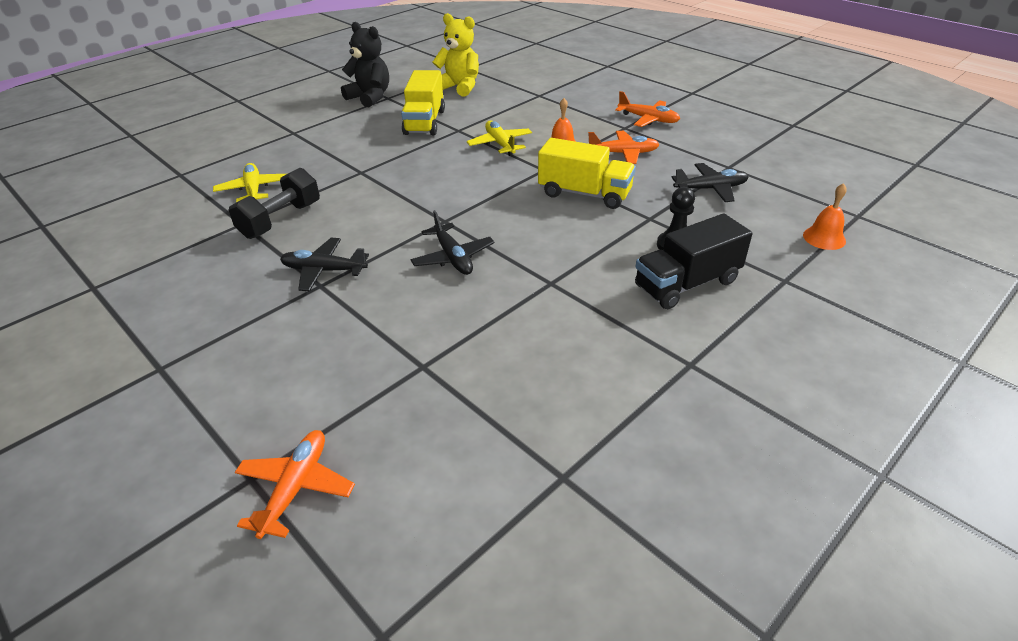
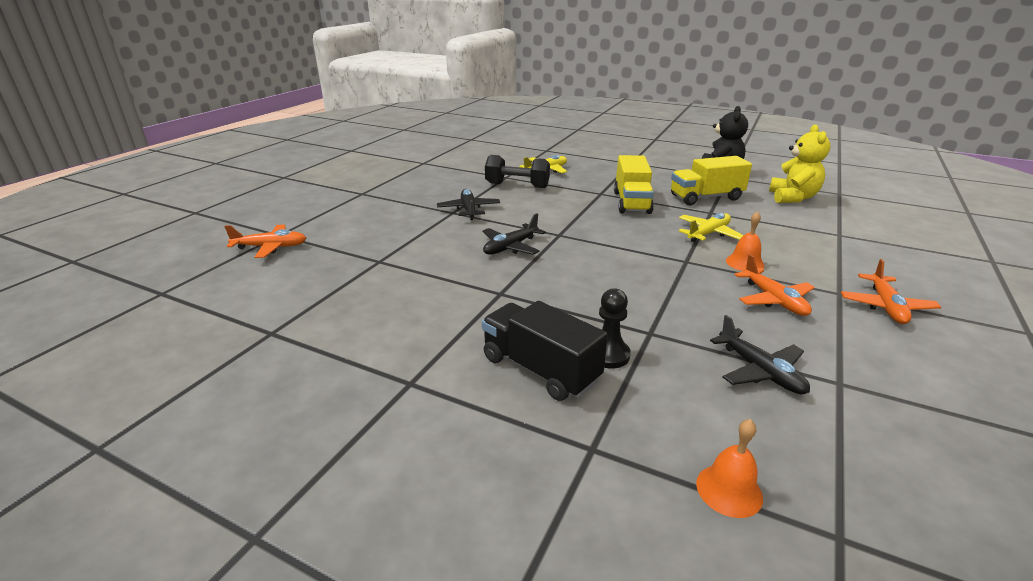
camera: 70 degrees right, 10 degrees down
(584, 194) = (662, 288): yellow truck -> yellow truck (631, 202)

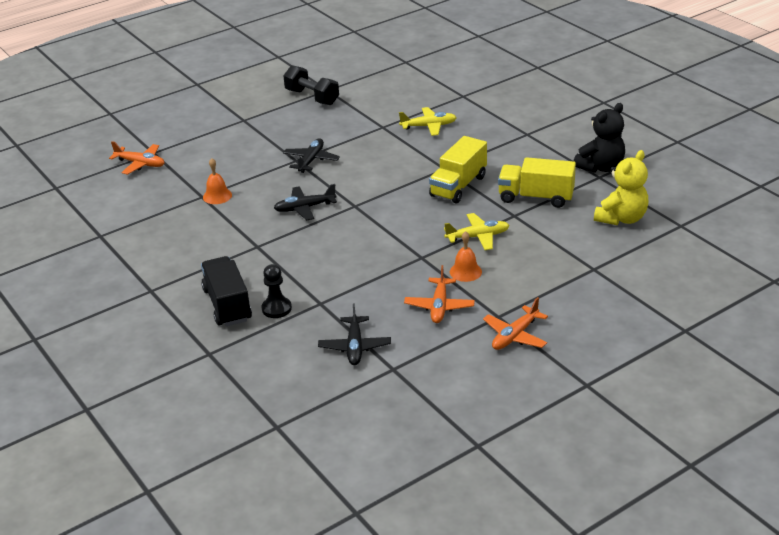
camera: 30 degrees right, 5 degrees up
(517, 185) = (381, 140): black dumbbell -> black dumbbell (312, 97)
(729, 490) = (252, 393): orange bell -> orange bell (217, 196)

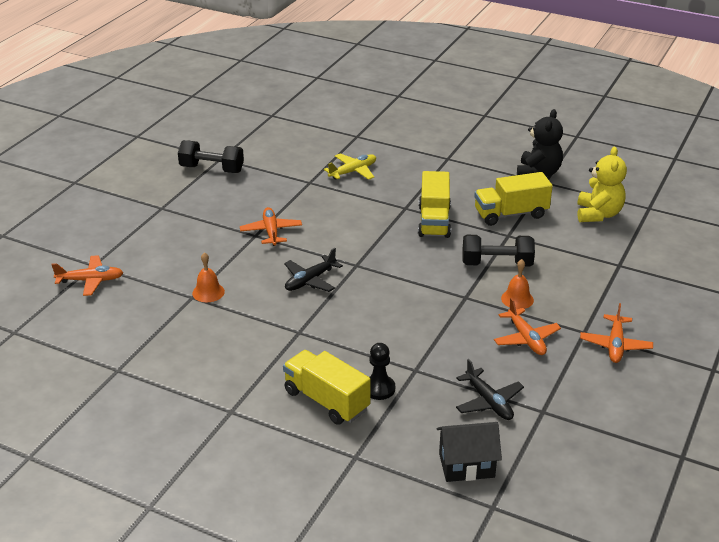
camera: 30 degrees left, 0 degrees up
(227, 305) = (326, 400): black truck -> yellow truck
(287, 389) = (466, 465): none -> black house
(311, 160) = (271, 232): black plane -> orange plane
(478, 237) = (496, 264): yellow plane -> black dumbbell

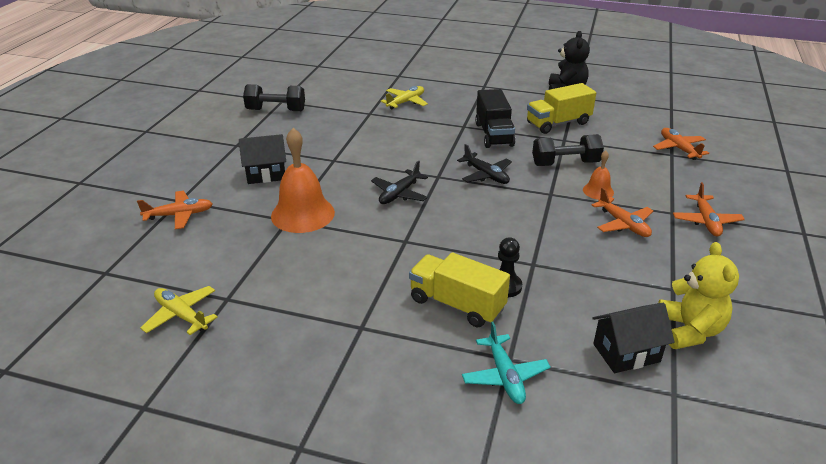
camera: 10 degrees left, 0 degrees up
(74, 380) = (181, 315): none -> yellow plane
(183, 244) = (266, 174): none -> black house
(208, 292) = (303, 214): orange bell -> orange bell, size x1.97
(271, 232) = (348, 156): orange plane -> orange plane (678, 148)
(345, 471) = (505, 376): none -> turquoise plane
(434, 221) = (494, 134): yellow truck -> black truck
(488, 402) = (617, 286): black plane -> black plane (486, 175)
(598, 214) = (632, 117): yellow teddy bear -> yellow teddy bear (689, 330)

